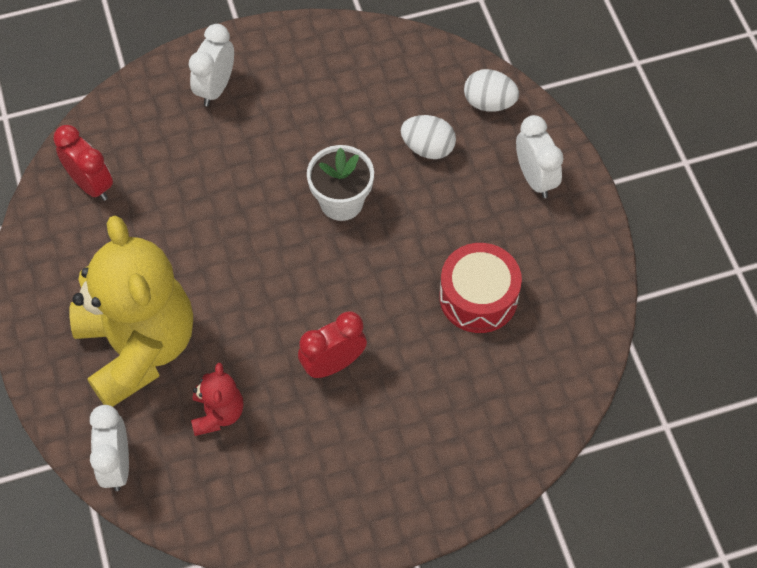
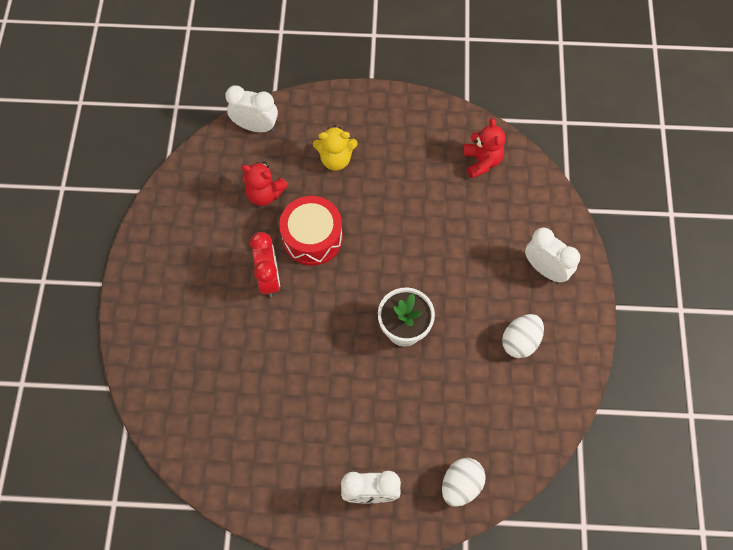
camera: 110 degrees right, 5 degrees up
(91, 185) = (482, 161): red clock -> red teddy bear
(138, 347) = (336, 159): yellow teddy bear -> yellow teddy bear, size x0.44
(428, 148) = (431, 414): white egg -> white egg (520, 341)
(478, 297) = (279, 401): red drum -> red drum (312, 237)

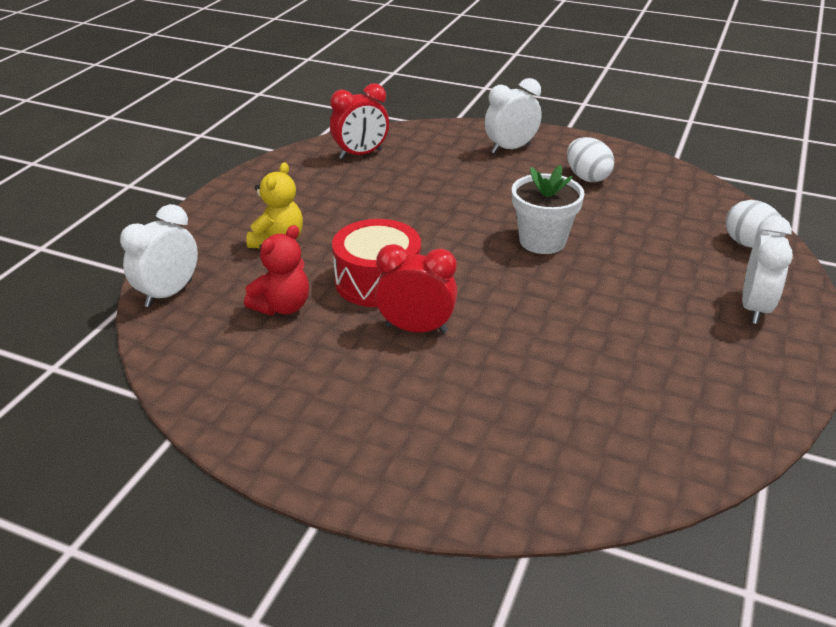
camera: 70 degrees left, 30 degrees down
(482, 161) = (360, 154): red teddy bear -> red clock

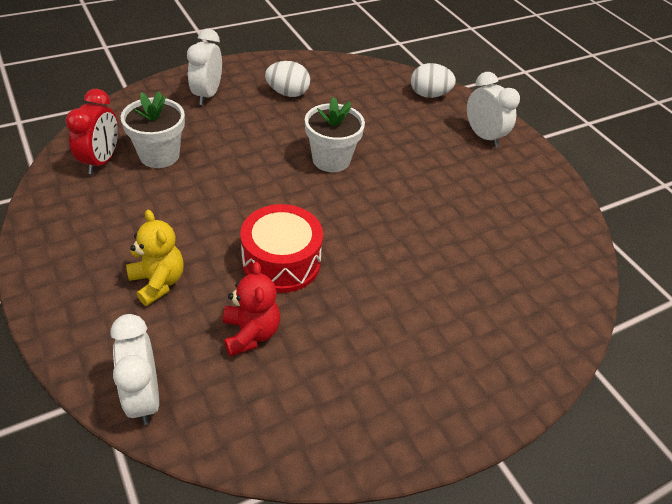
camera: 55 degrees left, 10 degrees up
(405, 170) = (159, 155): none -> white flower pot
(416, 329) = (357, 279): red clock -> none

